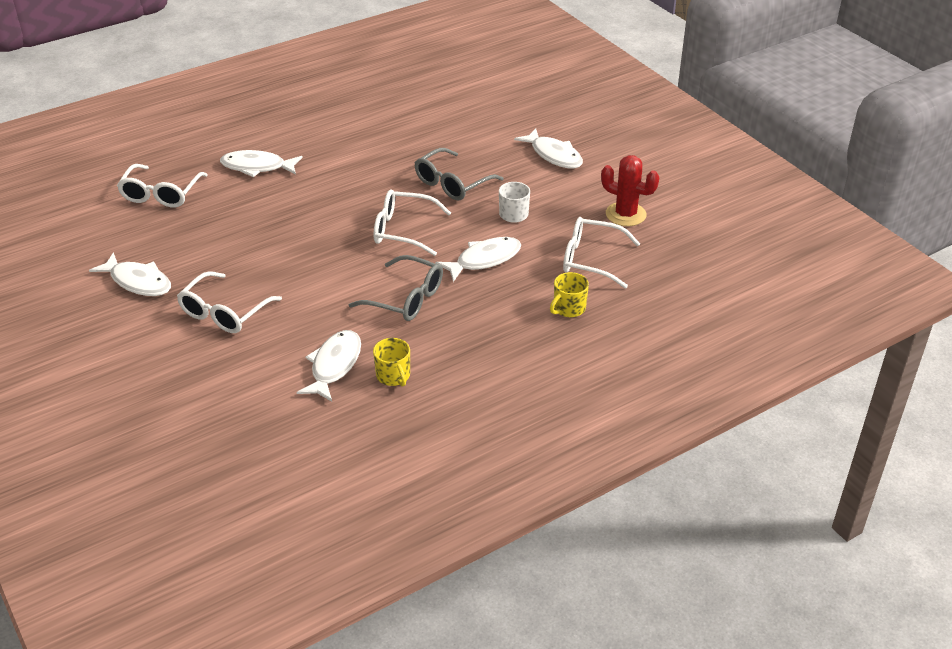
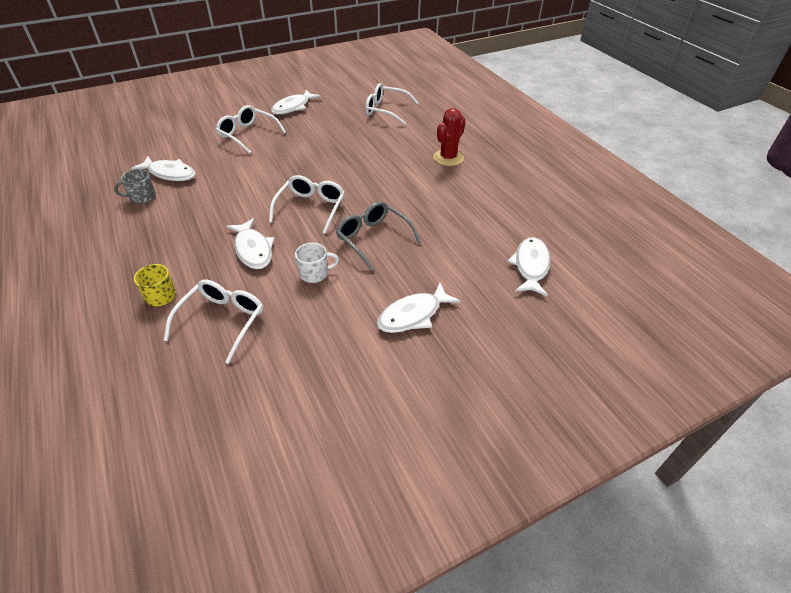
camera: 95 degrees right, 5 degrees up
(257, 167) = (414, 144): white fish -> white fish (530, 266)
(393, 376) = (142, 197): yellow mug -> grey mug
(405, 298) = (224, 205): grey glasses -> none
(625, 214) = (287, 362): red cactus -> red cactus (448, 158)

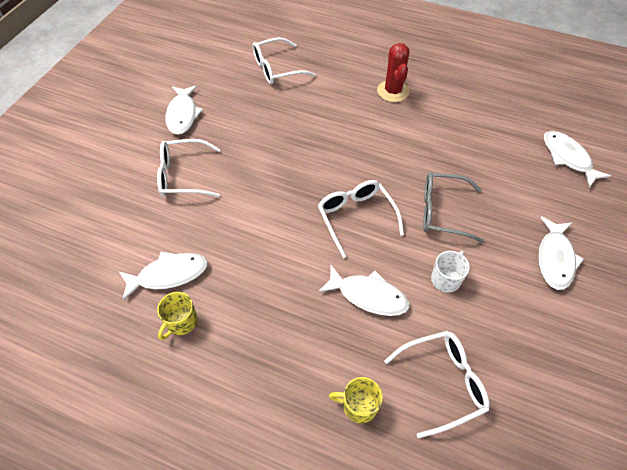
camera: 40 degrees left, 10 degrees up
(142, 197) = (181, 322): grey mug -> yellow mug
(222, 321) = (442, 383): white glasses -> white glasses turned 90 degrees clockwise

